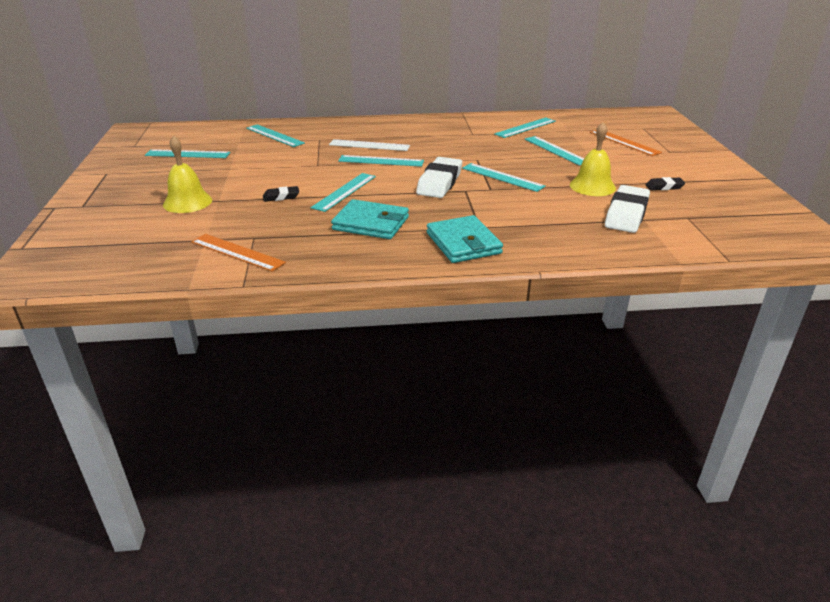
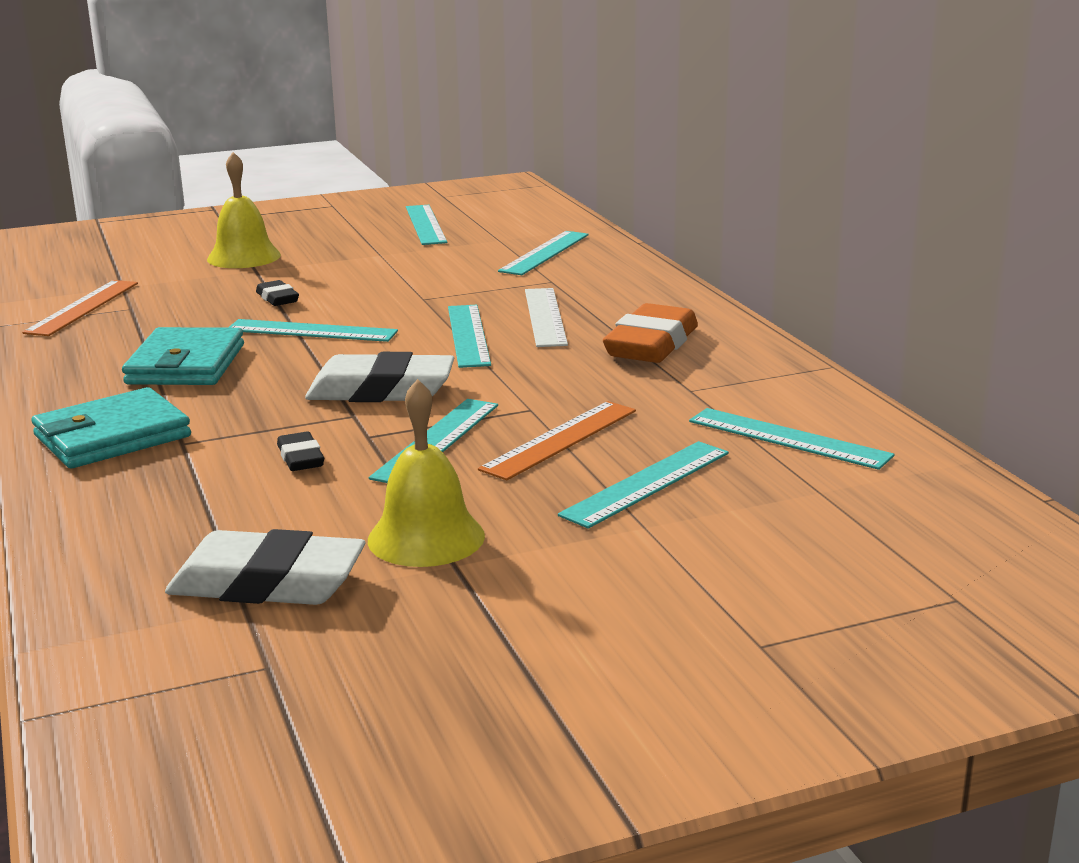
camera: 75 degrees right, 10 degrees down
(420, 133) = (651, 345): none -> orange eraser
(624, 142) = (787, 570): orange ruler -> orange ruler (560, 439)
(664, 187) = (463, 633): black eraser -> black eraser (300, 458)

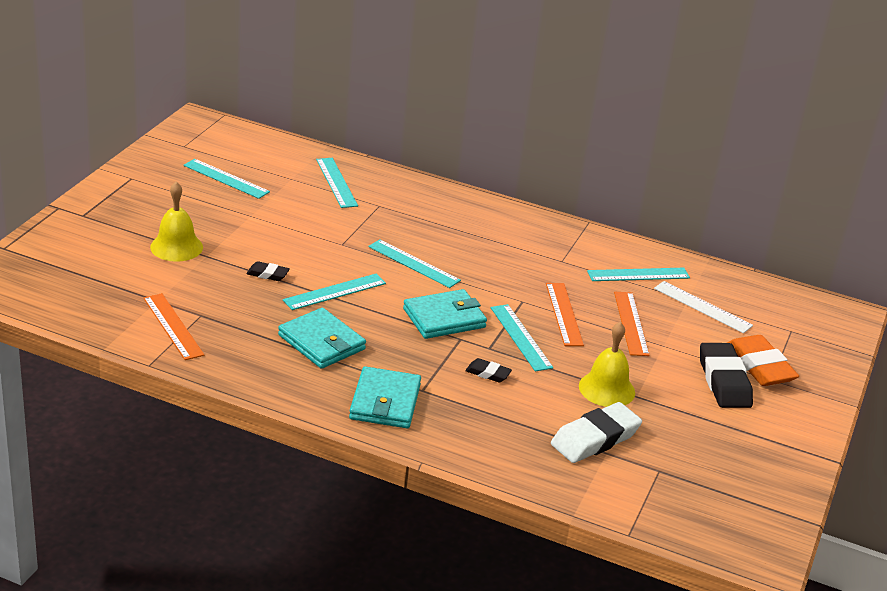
camera: 50 degrees left, 10 degrees up
(381, 390) = (444, 318): white eraser -> turquoise wallet
(545, 317) = (424, 235): white ruler -> white ruler (702, 307)
(646, 483) = (631, 323): turquoise ruler -> orange ruler
(651, 345) = (501, 237): orange eraser -> orange eraser (759, 366)
(654, 609) = (724, 381): none -> black eraser

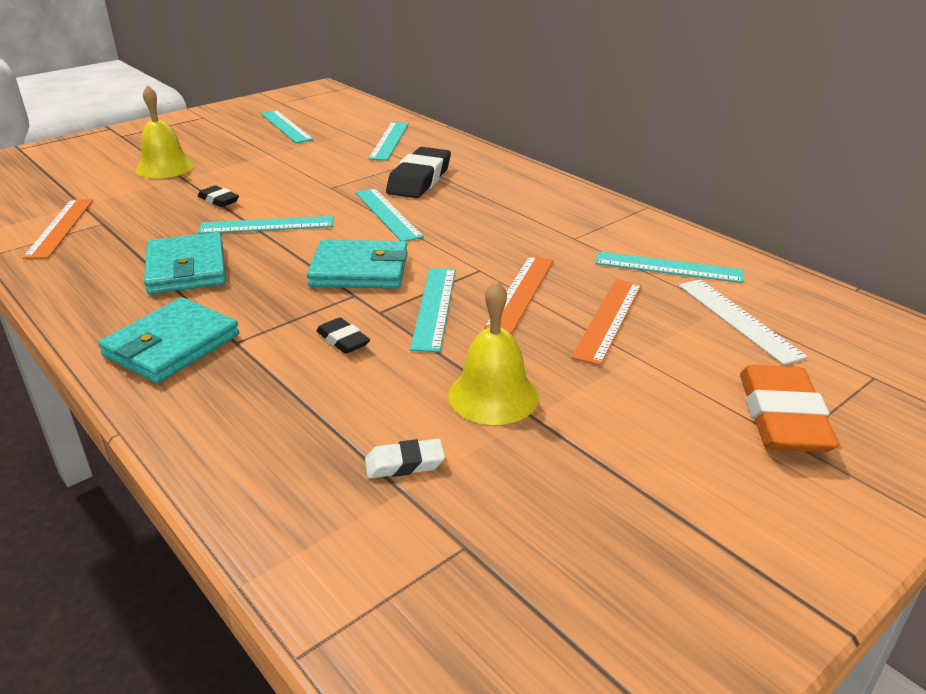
camera: 30 degrees right, 0 degrees up
(595, 439) = (404, 464): white eraser -> white eraser, size x0.50
(724, 381) = (700, 426): black eraser -> black eraser (419, 180)

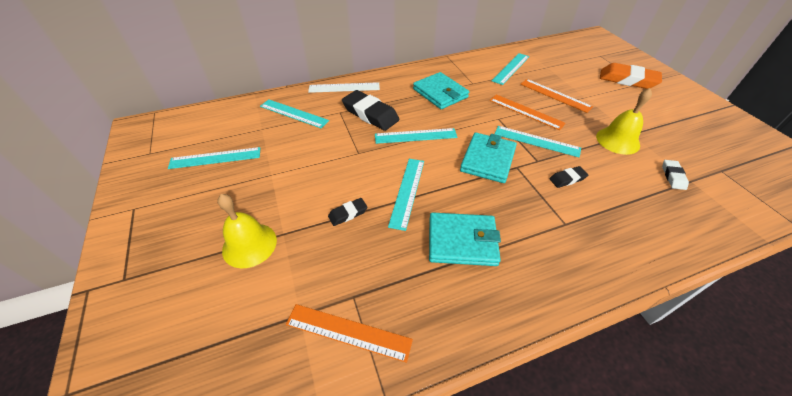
camera: 70 degrees left, 15 degrees up
(172, 345) = (568, 255): turquoise wallet -> turquoise wallet (440, 93)
(738, 319) = (558, 67): white ruler -> white ruler (344, 87)

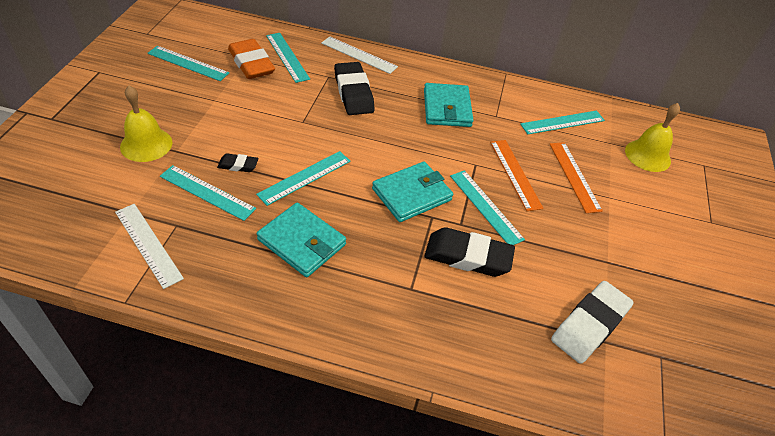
camera: 30 degrees right, 0 degrees up
(348, 332) = (148, 244): orange ruler -> white ruler
(415, 136) = (371, 135): turquoise ruler -> turquoise ruler (207, 192)
(567, 179) = (468, 256): black eraser -> black eraser, size x1.99
(617, 140) = (579, 258): yellow bell -> yellow bell (647, 155)
(627, 80) = (696, 209): orange eraser -> orange eraser (251, 64)
(673, 176) = (589, 325): white eraser -> white eraser, size x1.99

